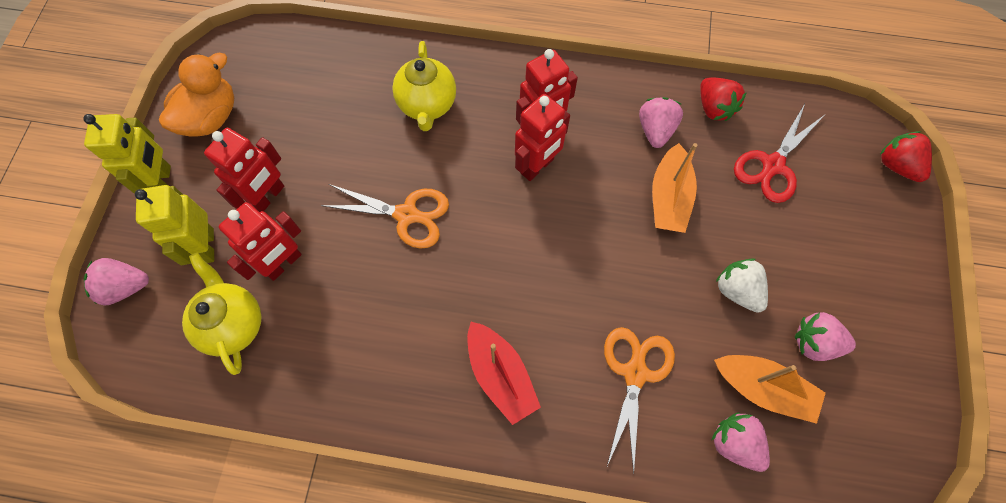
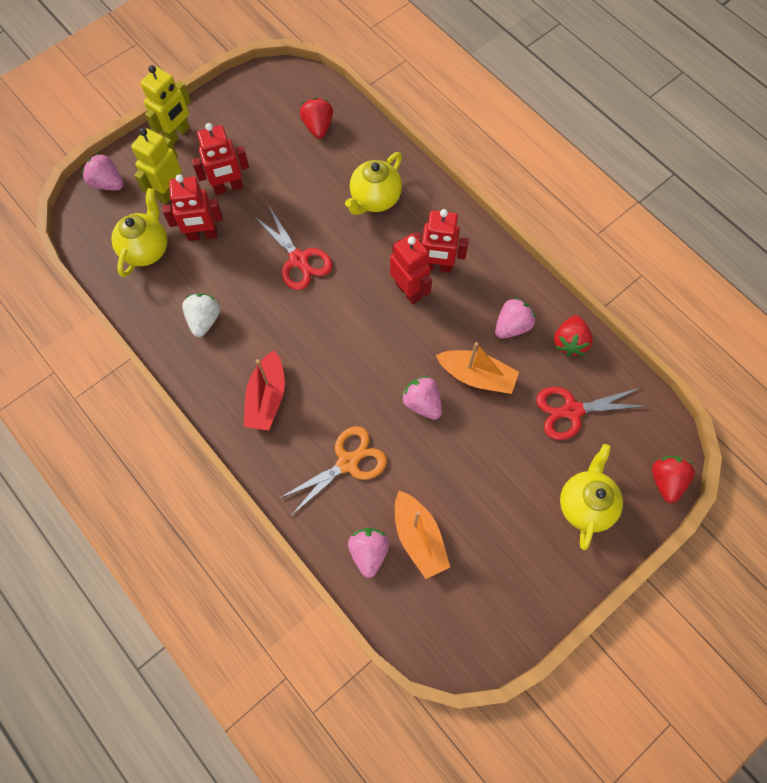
camera: 40 degrees right, 0 degrees up
(211, 117) = (237, 113): orange duck -> none
(309, 75) = (318, 127): none -> red strawberry
(406, 215) = (299, 259): orange scissors -> red scissors
(537, 166) = (408, 291): red robot -> red robot turned 120 degrees counterclockwise
(669, 198) = (476, 376): orange boat -> orange boat turned 120 degrees counterclockwise
(737, 290) = (463, 468): white strawberry -> white strawberry (204, 320)
(814, 342) = (482, 540): pink strawberry -> pink strawberry (422, 403)
(860, 238) = (585, 504): none -> yellow teapot

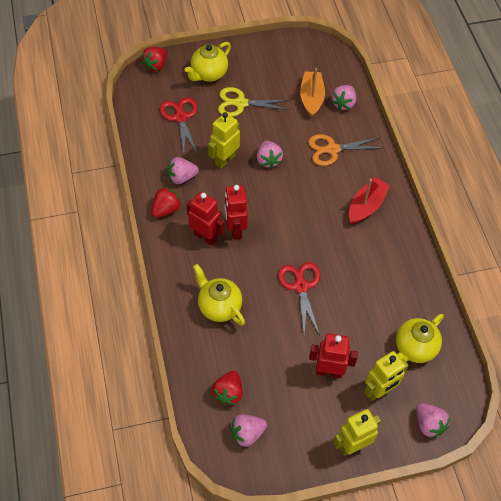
camera: 155 degrees left, 10 degrees down
(202, 235) = (365, 340): red robot -> none
(204, 320) = (389, 274): white strawberry -> none
(281, 102) = (247, 433): none -> pink strawberry
(375, 199) = (219, 306): yellow teapot -> yellow teapot turned 105 degrees counterclockwise
(476, 376) = (225, 160): orange boat -> yellow robot
(510, 476) = (241, 103): none -> yellow scissors
(569, 342) = (153, 152): red strawberry -> red strawberry (166, 209)
(572, 411) = (180, 117): red scissors -> red scissors turned 120 degrees counterclockwise

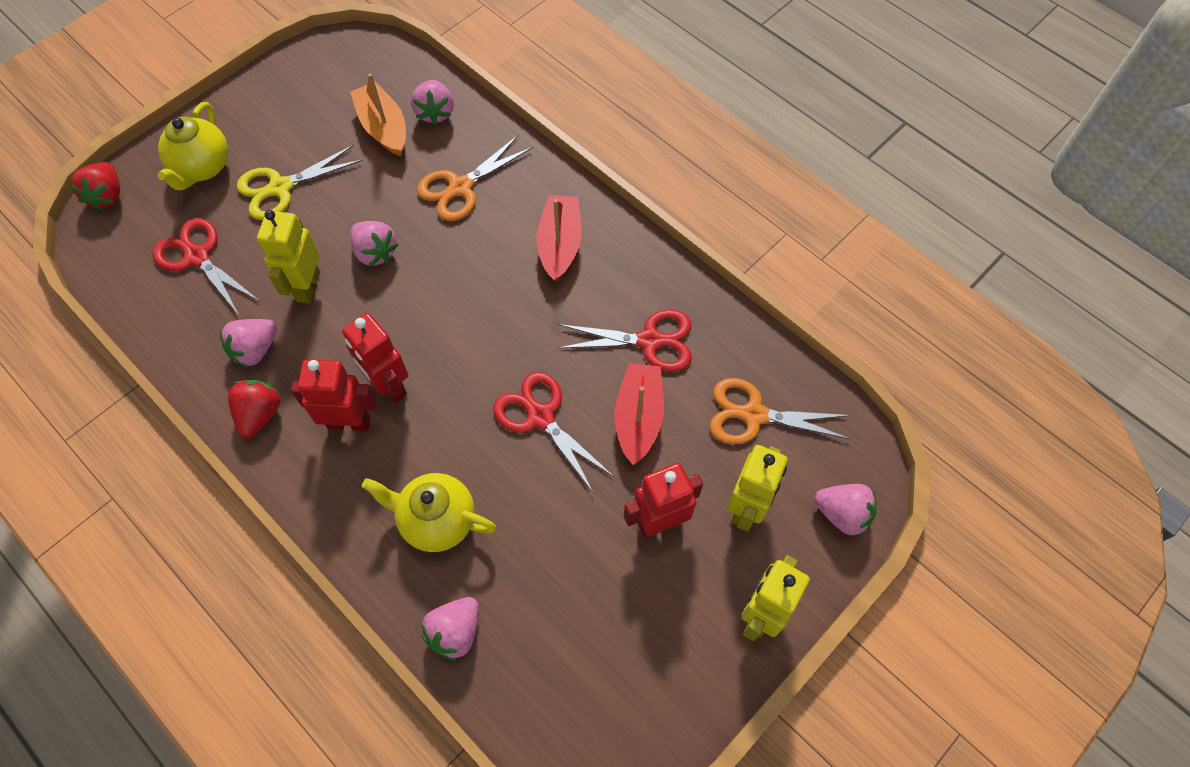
camera: 30 degrees left, 5 degrees up
(228, 393) = (534, 649): red strawberry -> none
(247, 433) = (601, 695): pink strawberry -> pink strawberry (455, 632)
(351, 315) = (638, 417): none -> red boat
(382, 280) = (649, 341): none -> red scissors
(414, 348) = (754, 415): yellow teapot -> orange scissors

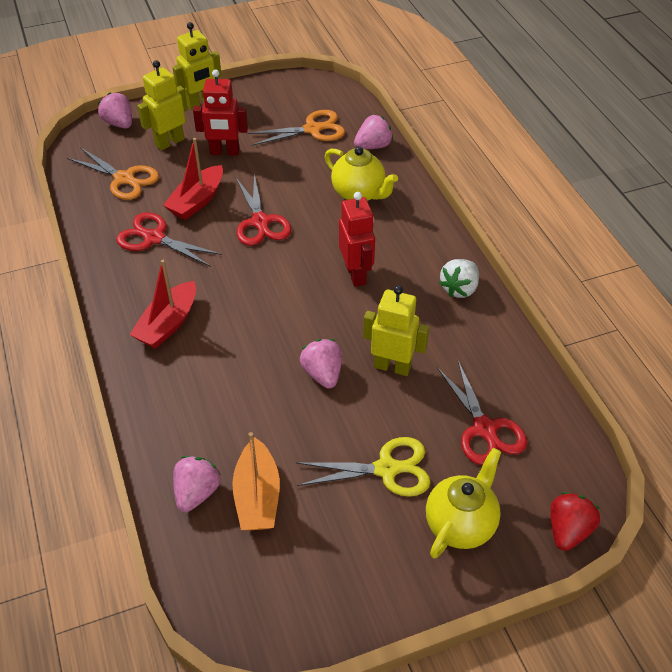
camera: 155 degrees left, 15 degrees down
(255, 350) = (451, 333): pink strawberry -> none
(260, 414) = (459, 288): red strawberry -> white strawberry
(307, 286) = (392, 366): yellow robot -> yellow robot turned 105 degrees counterclockwise
(349, 422) = (395, 262): red robot -> none
(461, 187) = (218, 403): orange scissors -> orange scissors (312, 129)

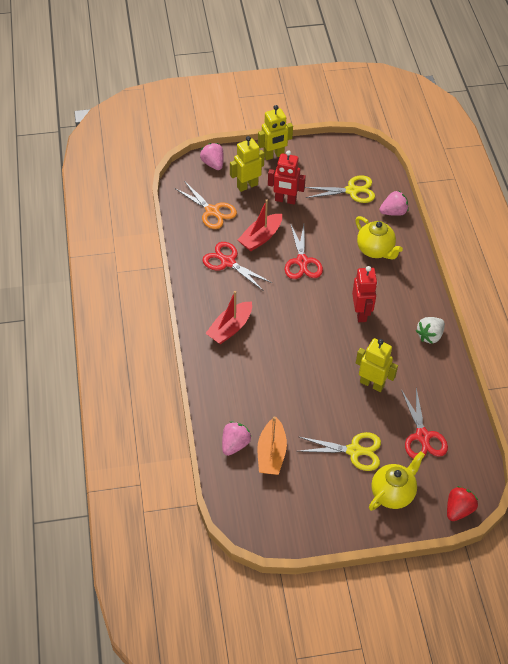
camera: 10 degrees right, 5 degrees up
(312, 129) = (351, 190): orange scissors -> yellow scissors
(322, 374) = (325, 381): pink strawberry -> none

